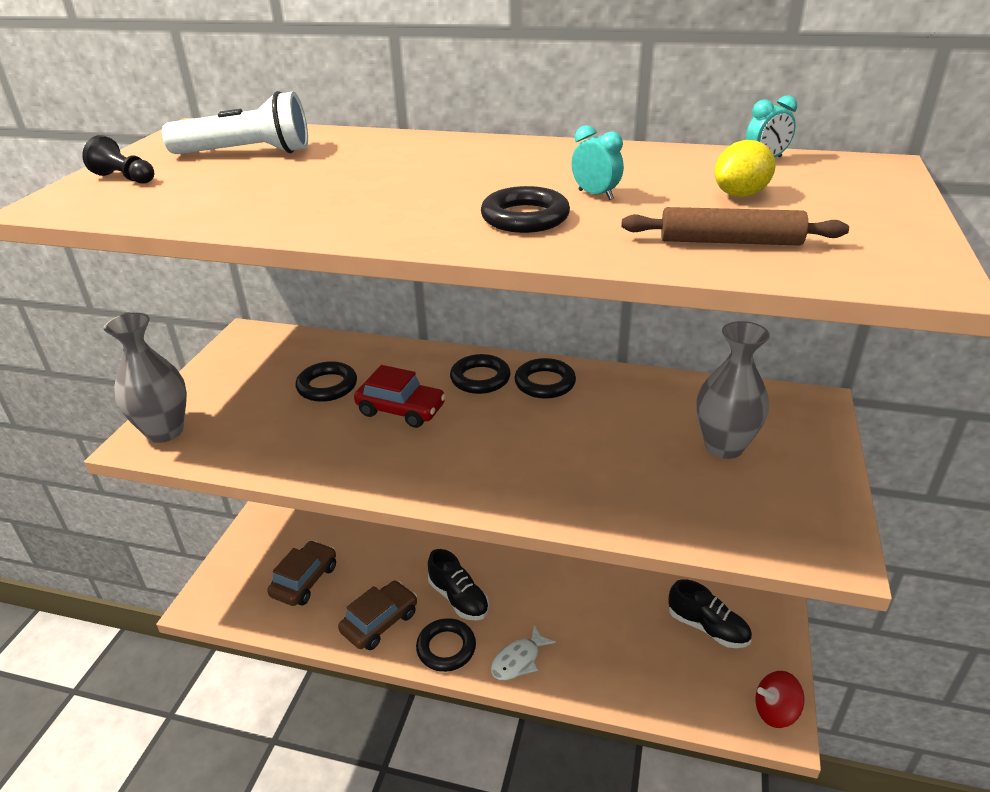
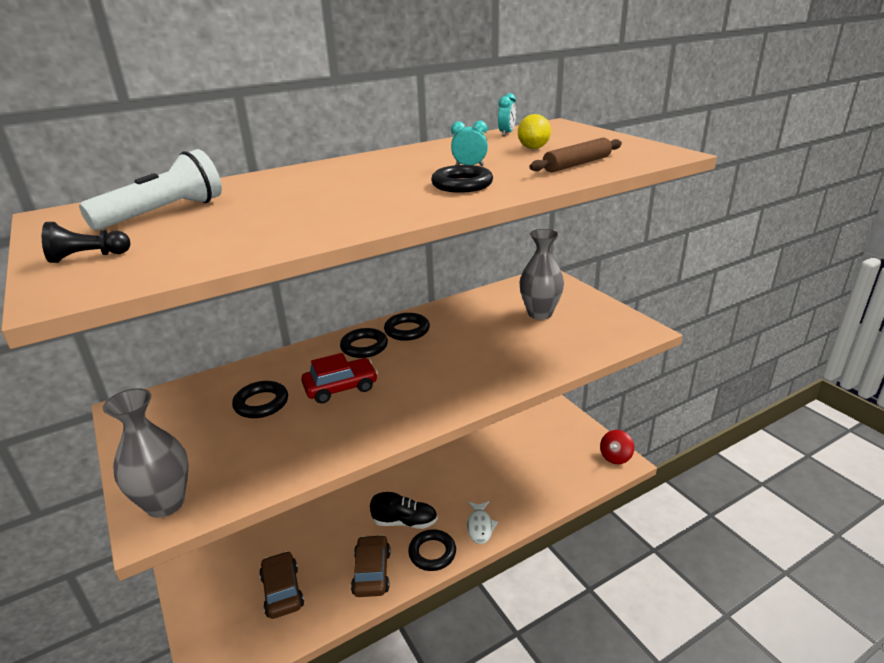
camera: 45 degrees left, 5 degrees down
(707, 627) = (547, 442): black shoe -> none

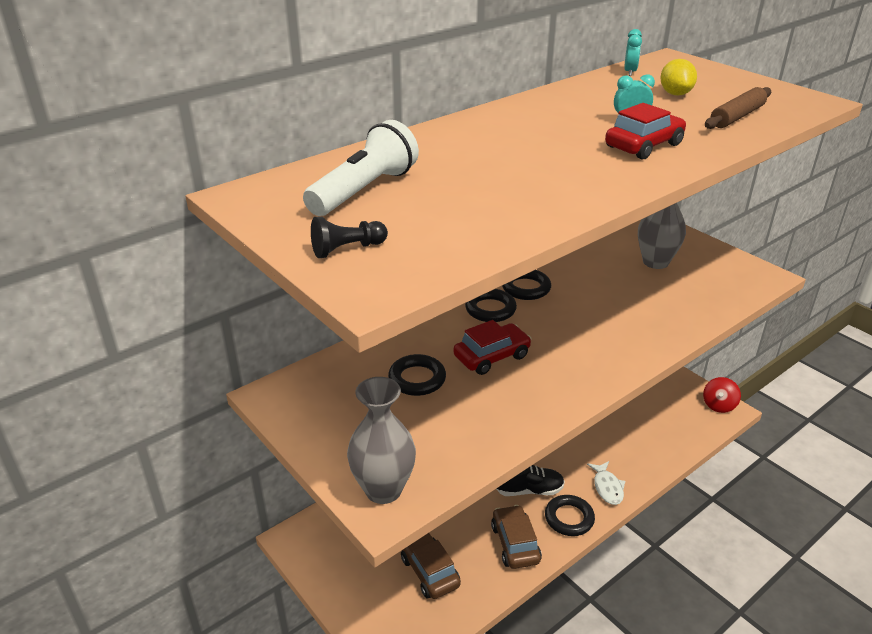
camera: 10 degrees left, 5 degrees up
(462, 184) = (643, 146): black ring -> red car

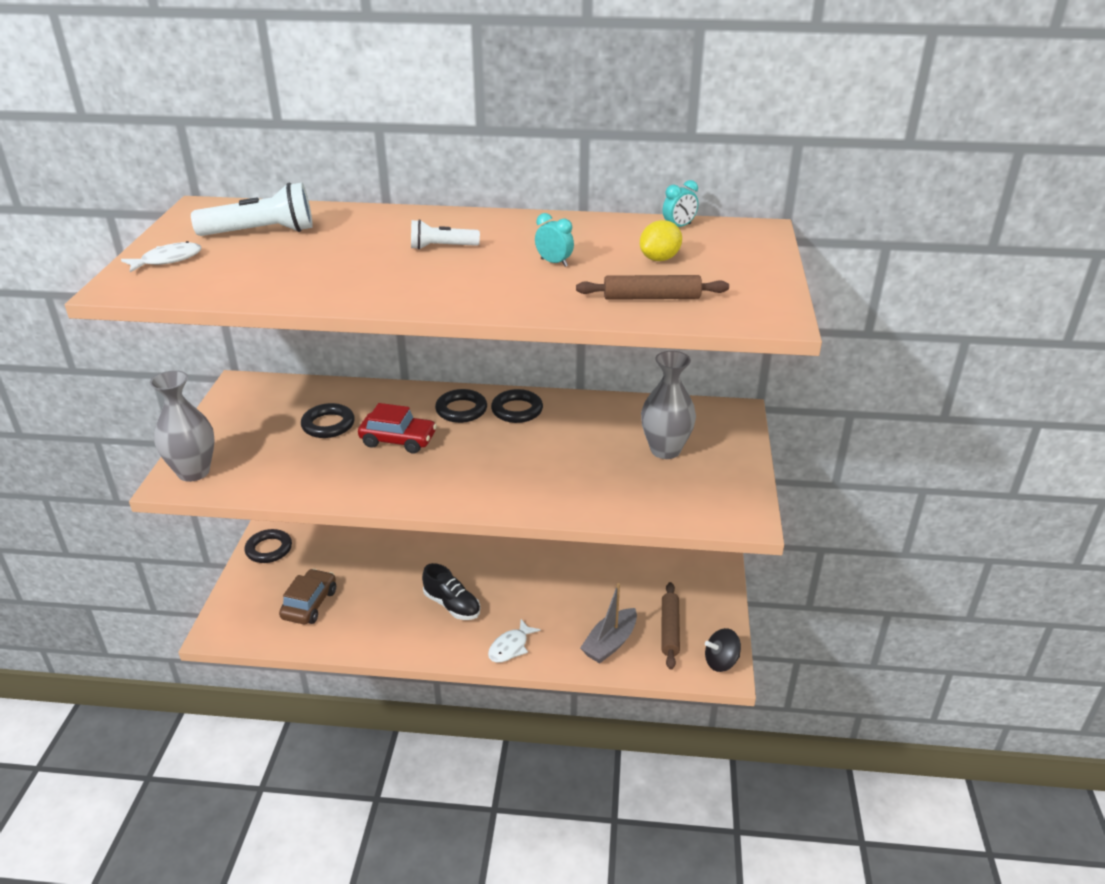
camera: 45 degrees right, 0 degrees up
(347, 249) = (167, 260): black pawn -> white fish
(515, 543) = (385, 630): brown car -> none
(534, 141) = (441, 247): none -> white flashlight
(569, 518) = (447, 644): black ring -> black ring (269, 549)
(643, 146) = (504, 284): red car -> none
(653, 439) = (610, 643): none -> grey boat
(668, 406) = (670, 630): none -> brown rolling pin
(718, 405) = (721, 662): red spinning top -> black spinning top

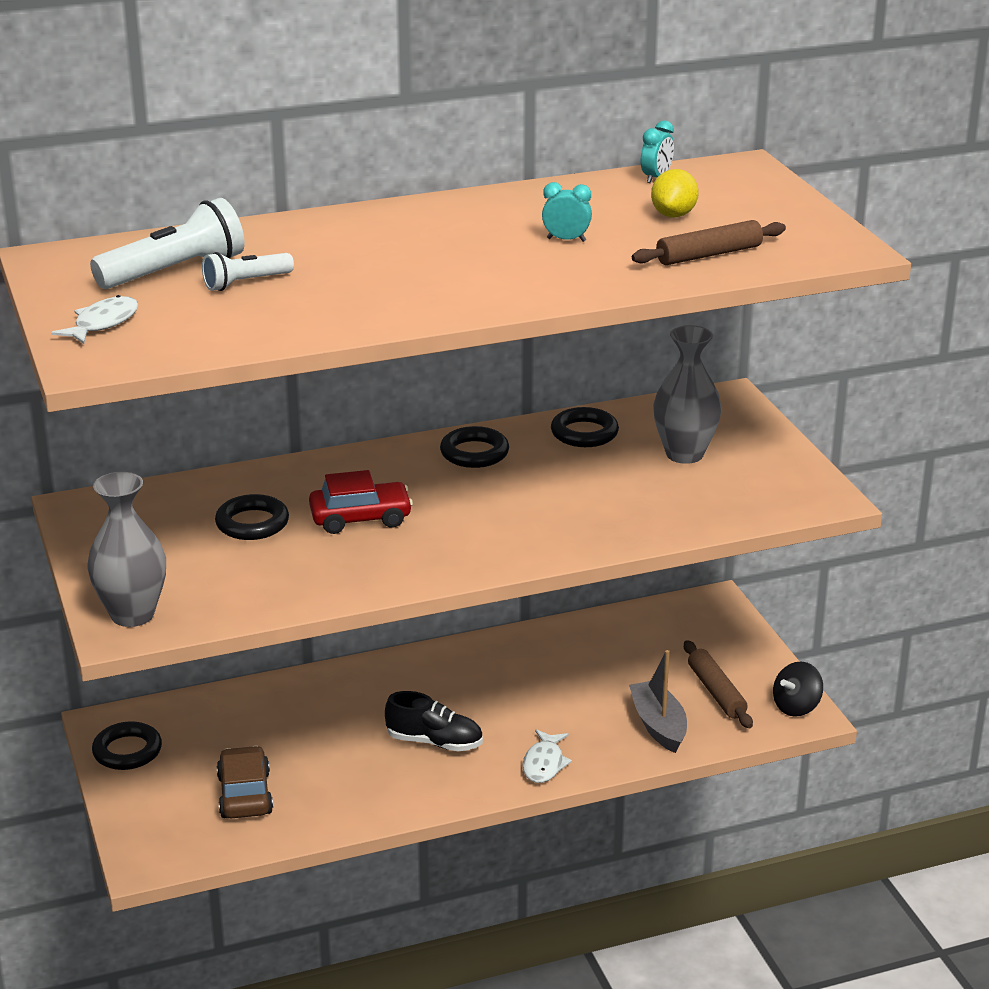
camera: 25 degrees left, 5 degrees down
(441, 247) = (419, 247): white flashlight -> white flashlight (245, 283)
(461, 410) = (405, 468): black ring -> black ring (584, 433)
(610, 643) = (658, 725): grey boat -> grey boat turned 150 degrees clockwise

